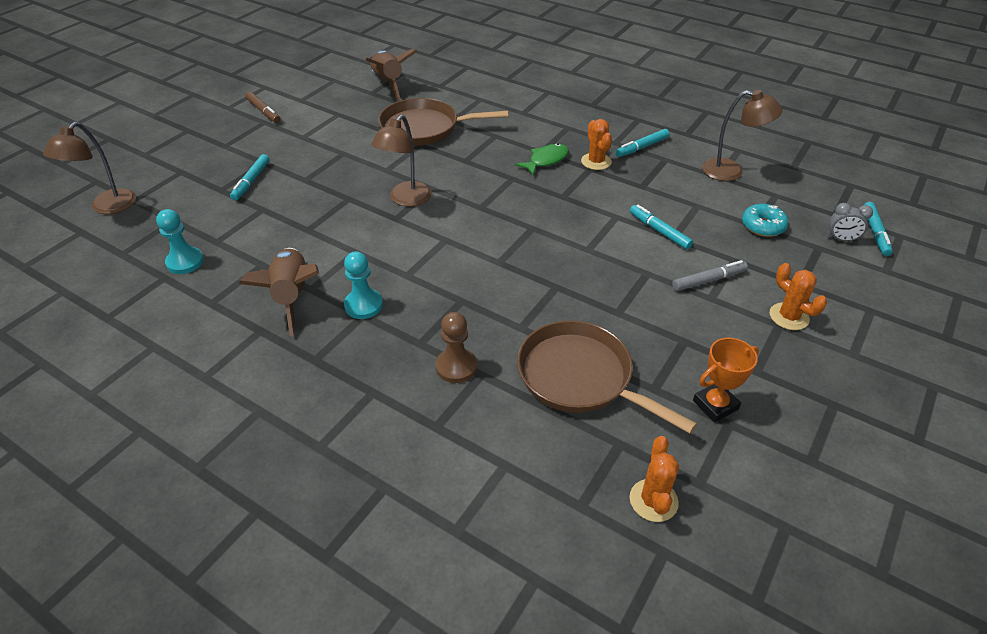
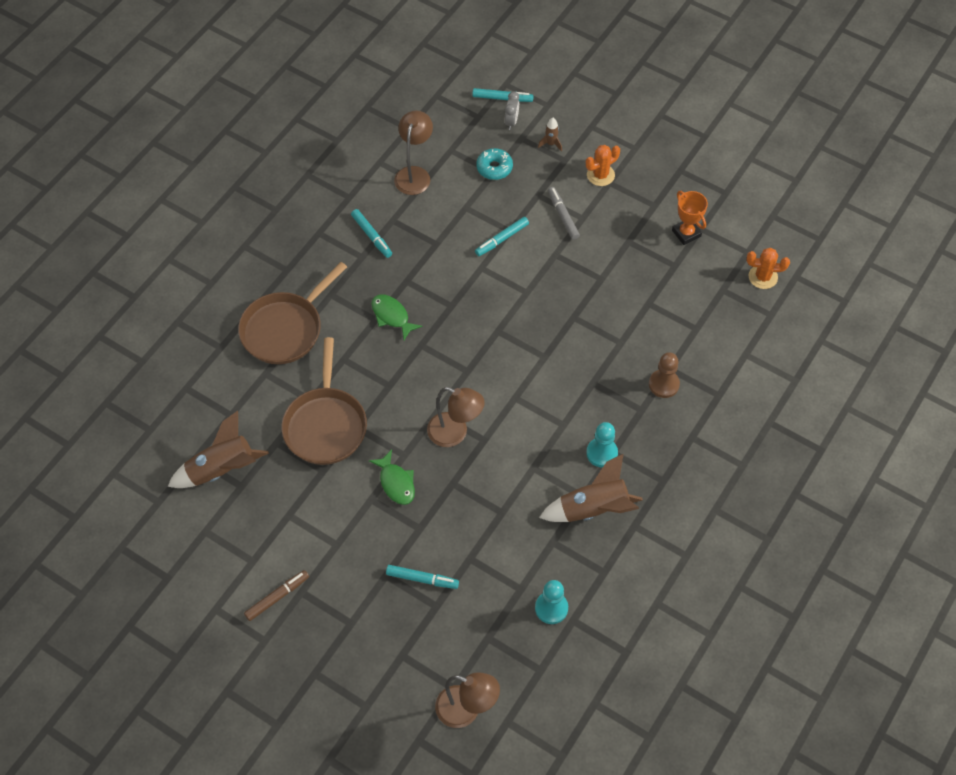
camera: 90 degrees left, 15 degrees up
(357, 166) = (396, 483): none -> green fish
(580, 377) = (668, 307): brown pan -> brown pan (285, 329)
(596, 161) = (395, 275): orange cactus -> none
(822, 272) = (551, 144): none -> brown rocket

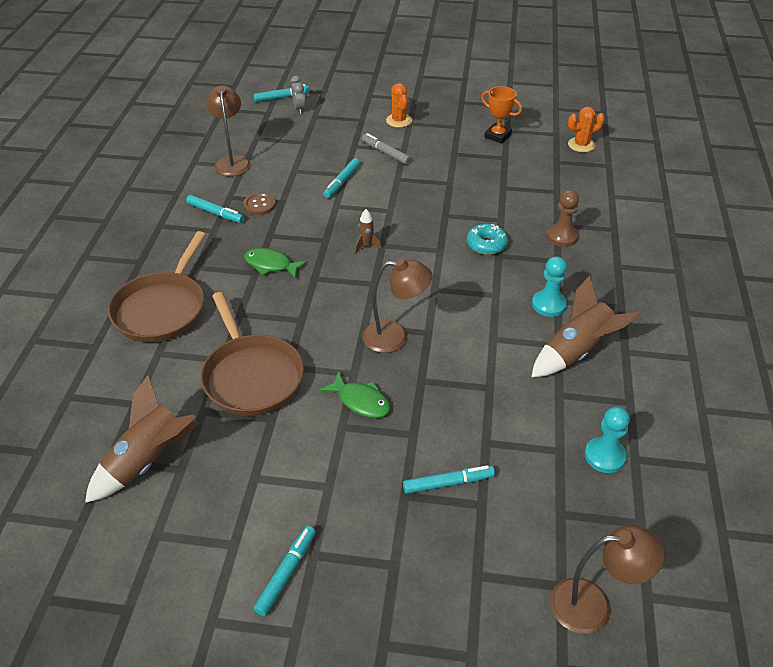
camera: 25 degrees left, 15 degrees down
(277, 597) = (286, 573): brown marker -> turquoise marker
(414, 240) = (259, 205): none -> brown button
(494, 168) = (303, 139): turquoise donut -> turquoise donut (486, 244)
(551, 144) = (343, 113): brown rocket -> brown rocket (366, 246)
(600, 175) = (399, 120): orange cactus -> orange cactus turned 45 degrees counterclockwise

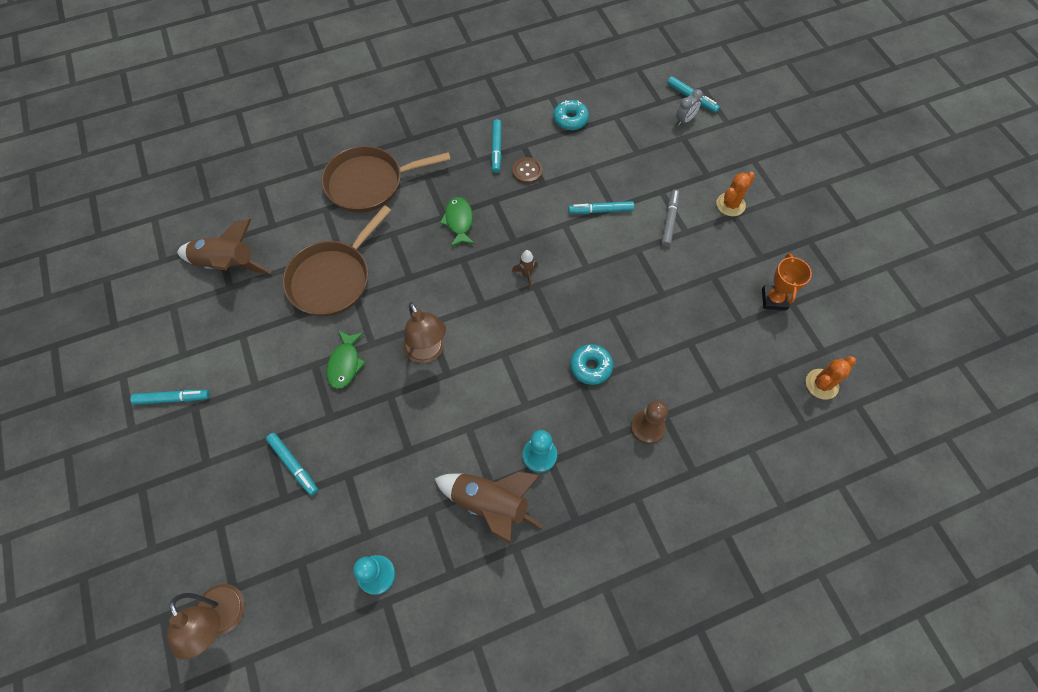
camera: 60 degrees right, 20 degrees up
(232, 161) = (570, 119): brown lamp -> turquoise donut
(581, 145) = (822, 384): orange cactus -> orange cactus turned 75 degrees counterclockwise

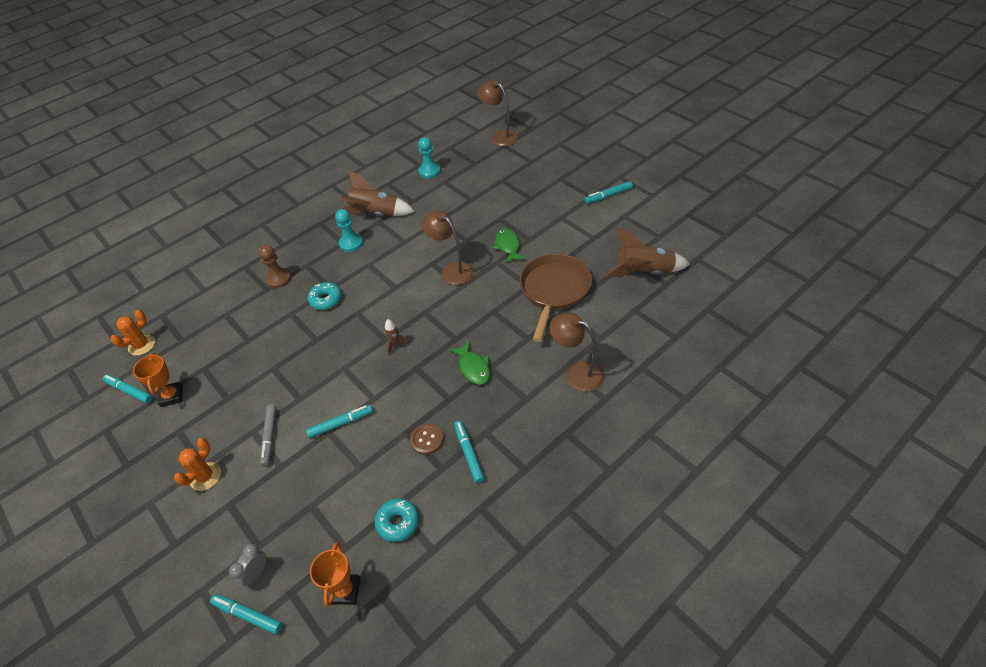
camera: 165 degrees right, 15 degrees down
(294, 465) = (506, 193): turquoise marker -> turquoise marker (129, 391)
(369, 183) = (577, 373): brown pan -> brown lamp
(619, 91) = (345, 591): none -> orange trophy

